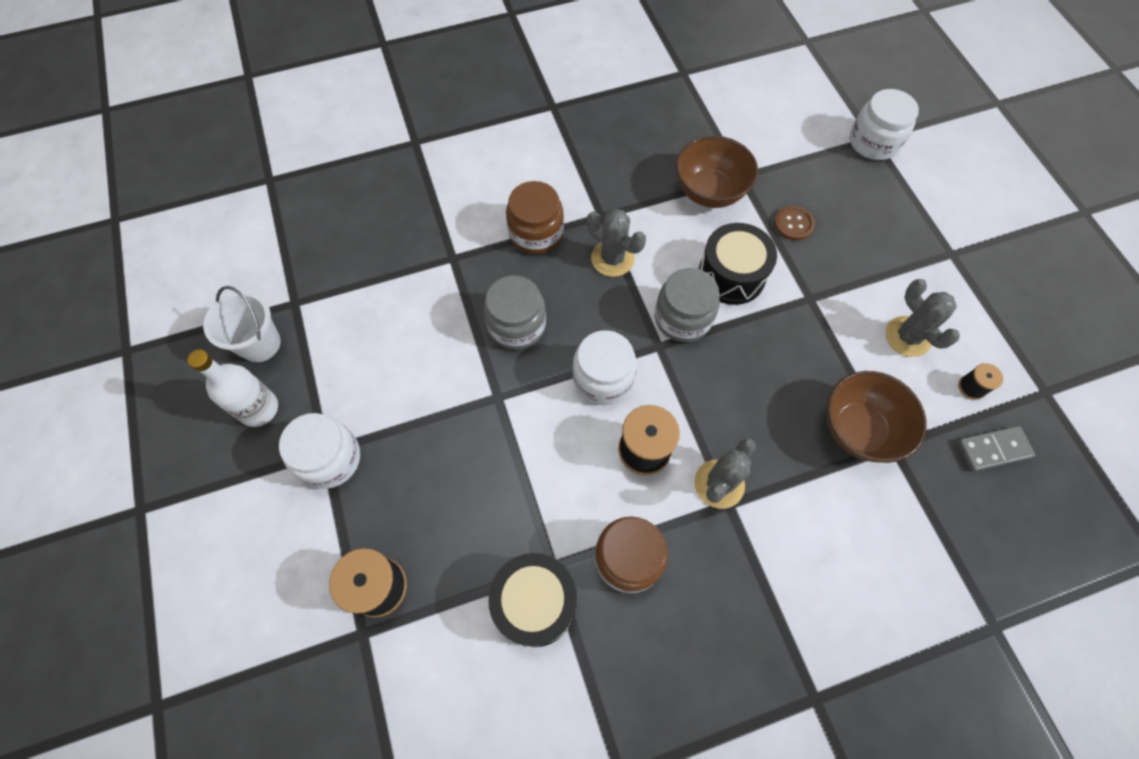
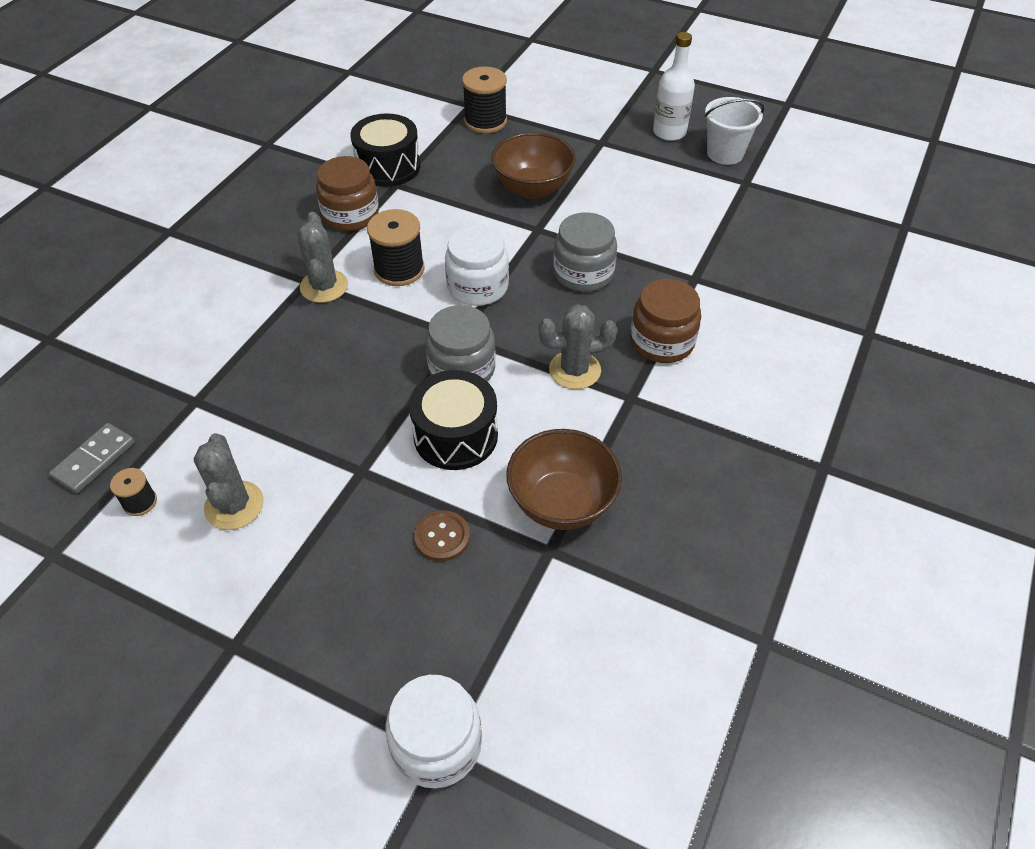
camera: 135 degrees right, 15 degrees down
(330, 459) = (593, 141): white jar -> none
(858, 429) = (234, 392): brown bowl -> brown bowl (533, 188)
(907, 336) = (234, 505): grey cactus -> grey cactus turned 60 degrees clockwise

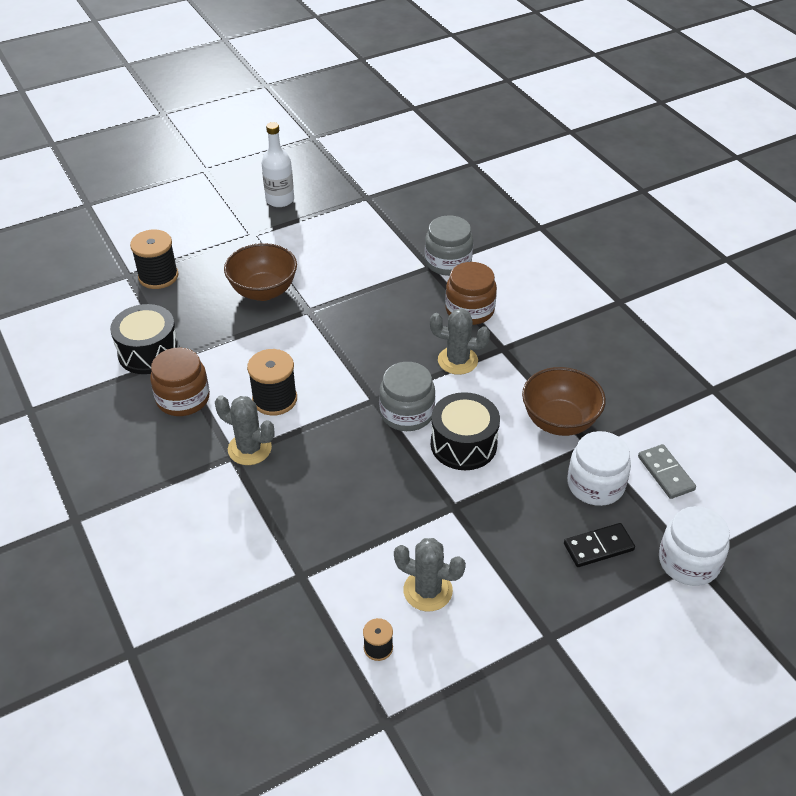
camera: 55 degrees left, 5 degrees down
(94, 460) = (308, 664): grey domino -> grey domino (665, 473)
(394, 633) = (598, 547): none -> black domino
(442, 537) = (542, 490): brown button -> none
(477, 287) = (335, 367): white jar -> white jar (595, 484)
(574, 370) = (457, 360): grey cactus -> grey cactus turned 75 degrees clockwise
(583, 273) = (374, 311): grey jar -> grey jar (448, 262)
(725, 153) = (330, 189): white bucket -> none

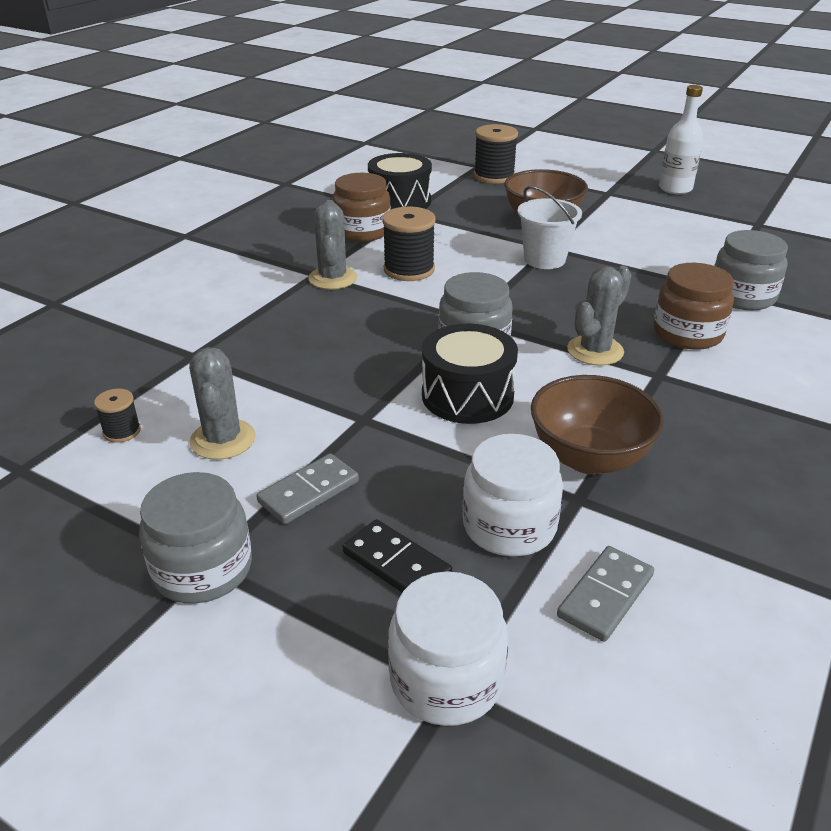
camera: 60 degrees right, 10 degrees down
(324, 321) = (544, 259): none -> white bucket
(457, 360) = (595, 351): grey cactus -> grey cactus turned 60 degrees clockwise
(512, 563) = (308, 492): none -> grey domino
(554, 640) = (202, 569): none -> grey jar

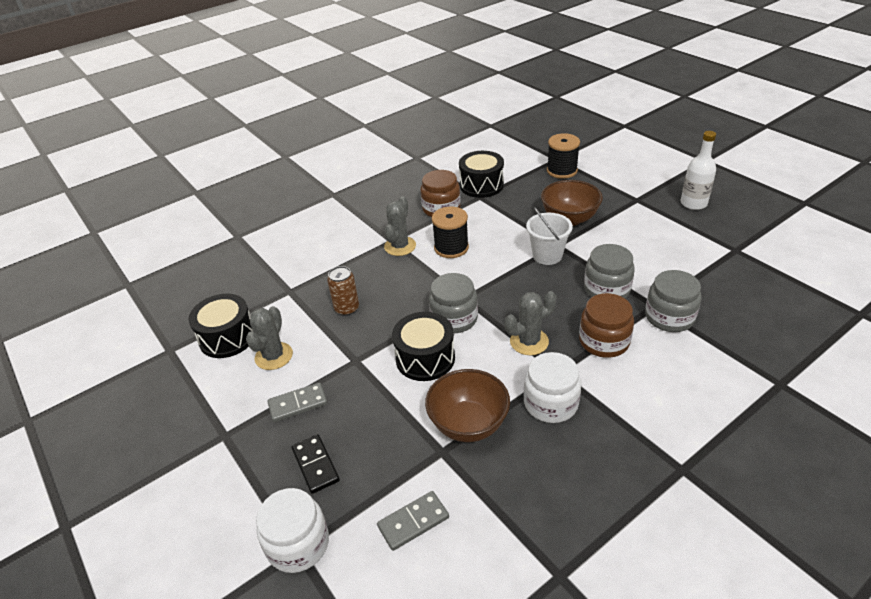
camera: 25 degrees right, 5 degrees up
(122, 431) = (227, 337): black spool -> black drum
(202, 569) = (221, 438): grey jar -> grey jar (607, 289)
(303, 360) = (347, 308): none -> brown can
(509, 526) = (390, 459): white jar -> white jar (550, 403)

